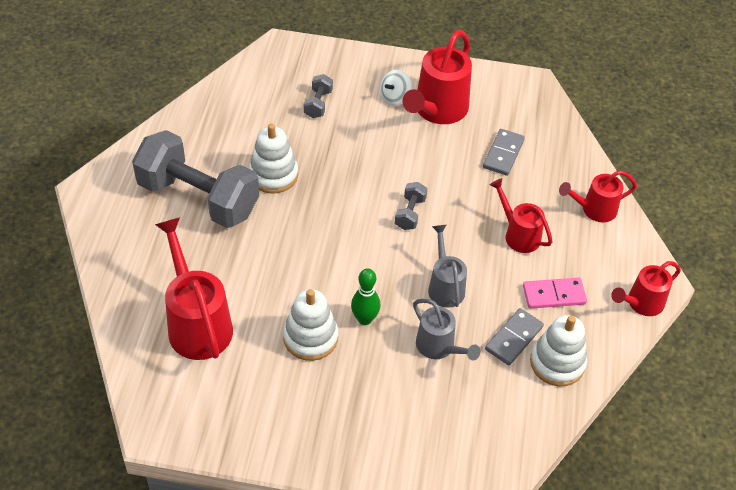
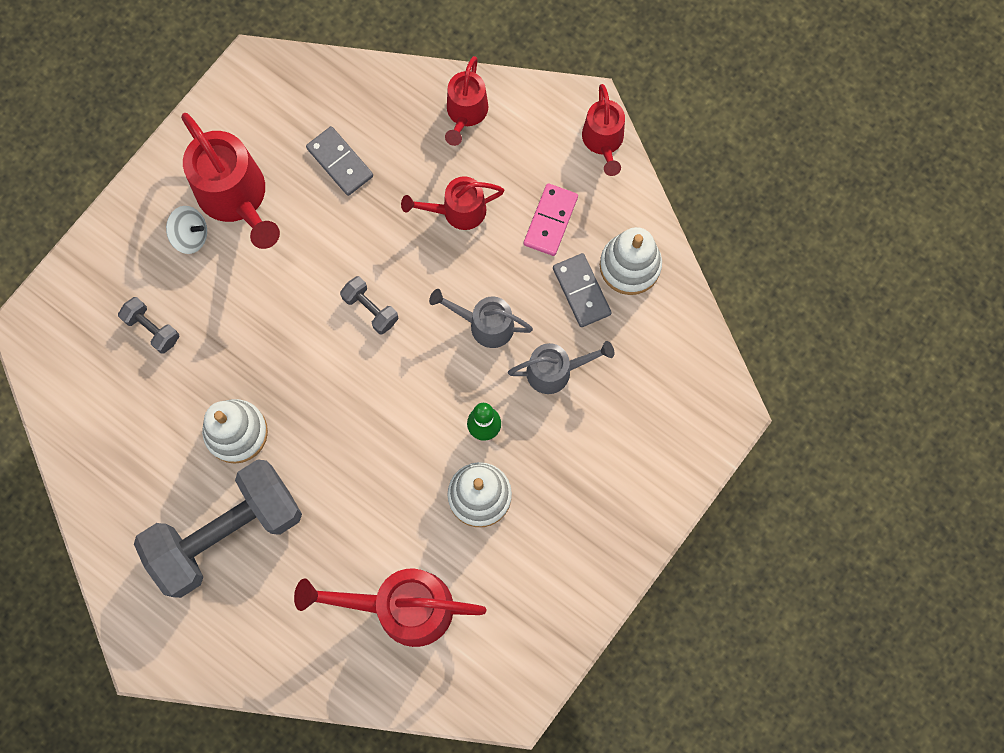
camera: 60 degrees left, 25 degrees up
(395, 98) = (190, 235): white spinning top -> white spinning top turned 60 degrees counterclockwise

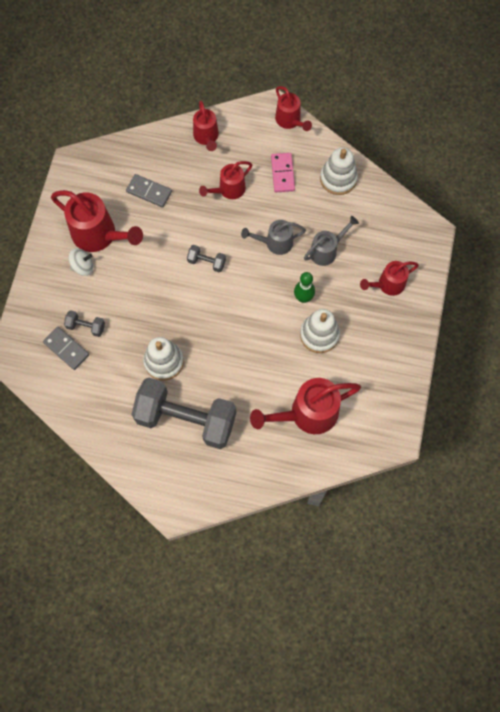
camera: 25 degrees left, 5 degrees down
(226, 533) = (186, 419): grey dumbbell -> grey dumbbell turned 75 degrees clockwise
(581, 291) = (318, 203): grey domino -> grey domino (66, 349)
(620, 465) = (387, 284): none -> red watering can

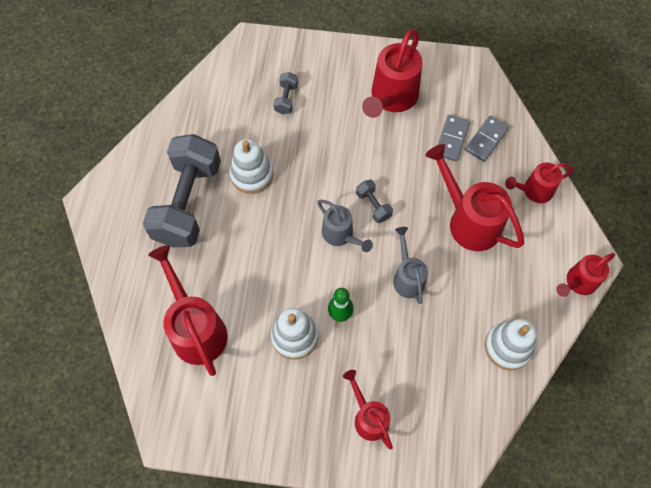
camera: 85 degrees right, 5 degrees down
(66, 349) = (261, 85): grey domino -> grey domino (486, 140)
(83, 266) = (353, 88): white spinning top -> none
(206, 262) = (373, 205): grey dumbbell -> grey dumbbell turned 45 degrees counterclockwise
(228, 190) = (469, 220): red watering can -> red watering can, size x1.67
(282, 173) = (502, 279): pink domino -> none
(327, 250) = (405, 338): grey watering can -> grey watering can (341, 235)

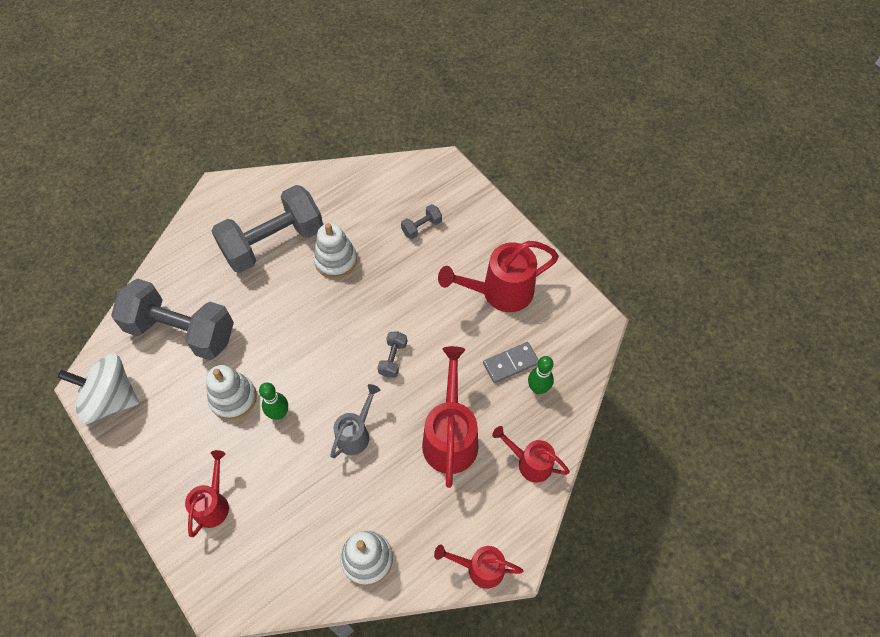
camera: 45 degrees right, 5 degrees down
(196, 328) = (181, 331): red watering can -> grey dumbbell
(201, 427) = (110, 399): none -> white spinning top
(341, 235) = (345, 358): grey watering can -> none
(486, 140) = (538, 388): grey domino -> green bowling pin

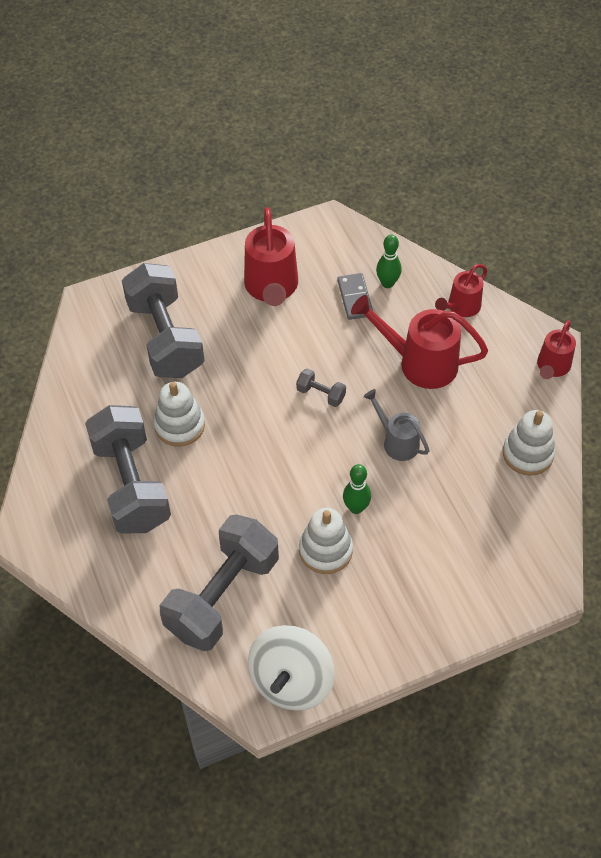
camera: 75 degrees left, 5 degrees down
(213, 504) = (444, 582): red watering can -> none
(421, 227) = (165, 338): grey dumbbell -> grey dumbbell, size x2.48

